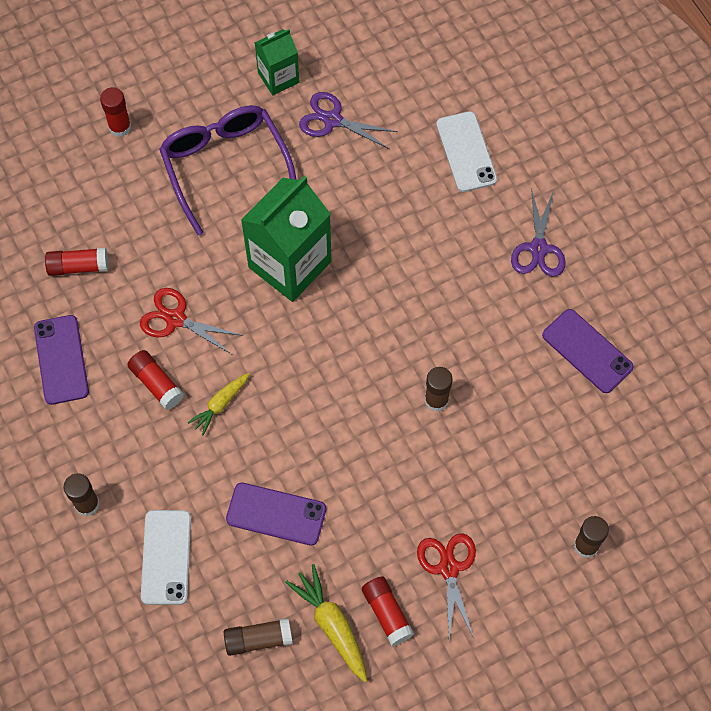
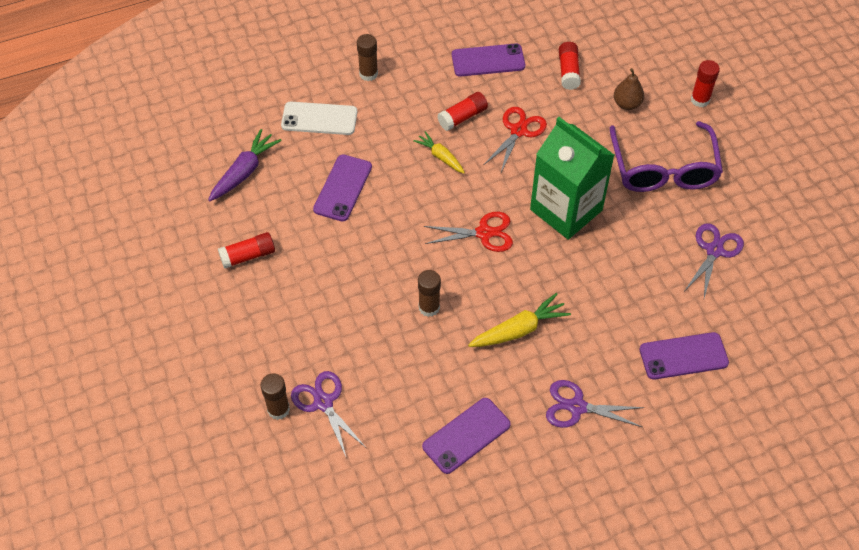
camera: 95 degrees right, 10 degrees down
(129, 203) = (627, 104): none -> brown pear
(225, 166) = (663, 169): purple glasses -> purple glasses turned 105 degrees clockwise
(258, 639) = (244, 171): brown glue stick -> purple carrot
(278, 77) = (758, 212): green carton -> none
(332, 625) = (246, 218): yellow carrot -> yellow carrot (519, 330)
(448, 568) = (277, 302): red scissors -> red scissors (484, 233)
(466, 152) = (683, 356): white phone -> purple phone
(571, 499) = (323, 403): none -> purple scissors

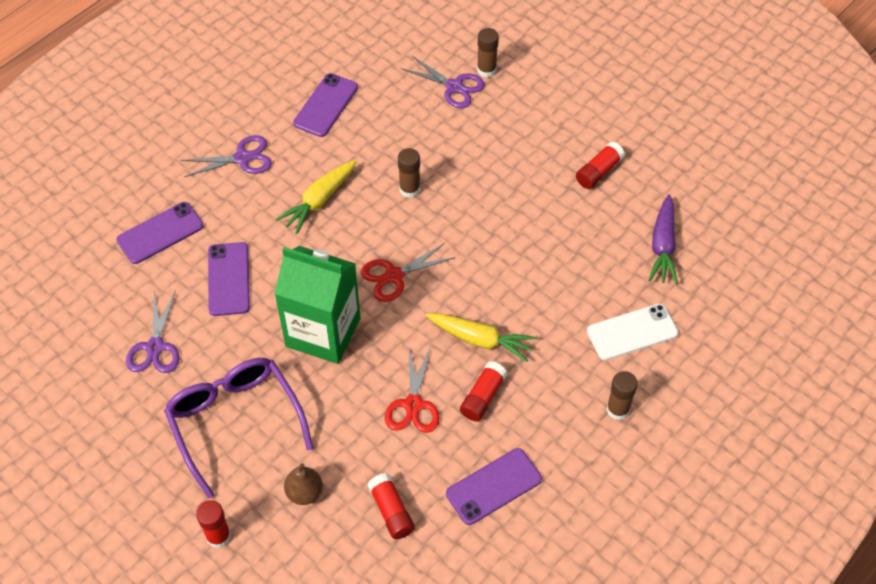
camera: 155 degrees right, 0 degrees up
(342, 188) = (557, 267): purple phone -> purple phone (229, 279)
(440, 156) = (480, 340): yellow carrot -> yellow carrot, size x1.52

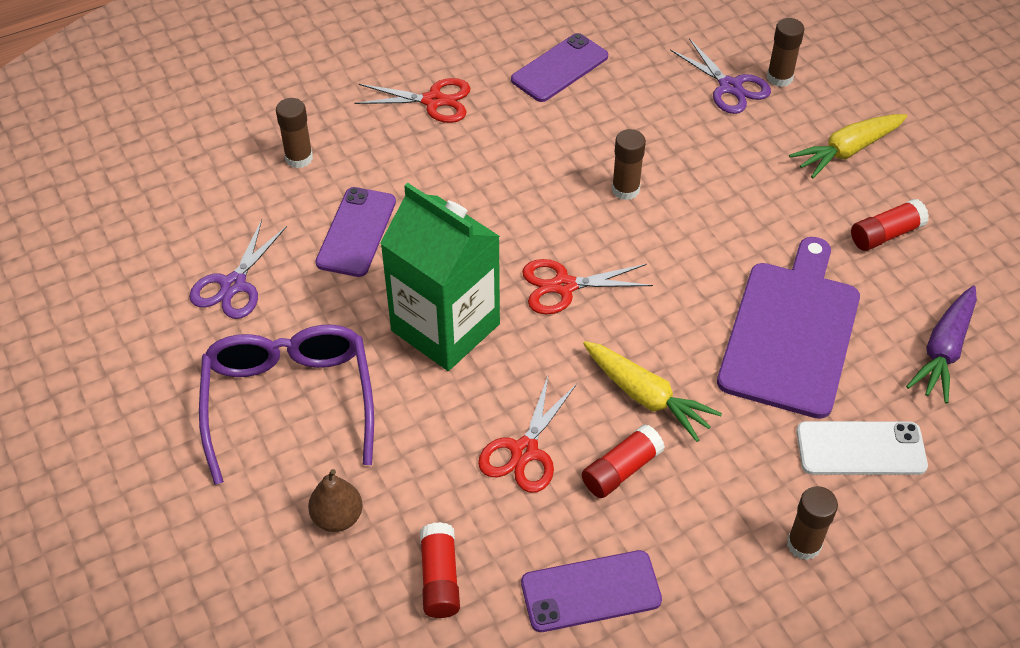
camera: 20 degrees right, 5 degrees down
(160, 233) = (299, 158): purple phone -> brown glue stick
(218, 536) = (206, 536): red glue stick -> none
(242, 158) = (433, 101): purple scissors -> red scissors
(319, 200) = (506, 173): yellow carrot -> yellow carrot (847, 151)
(560, 264) = (790, 333): none -> purple cutting board

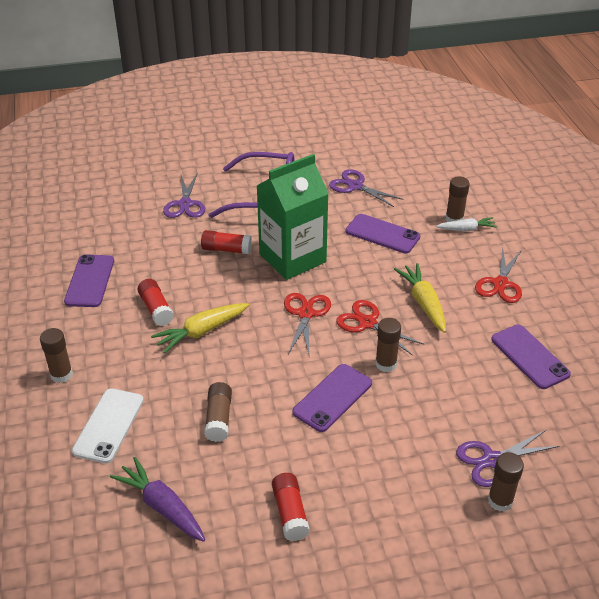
camera: 105 degrees right, 10 degrees down
(321, 143) = (466, 229): none -> white carrot
(337, 517) = (185, 204): brown pear -> purple scissors
(440, 578) = (130, 231): red glue stick -> red glue stick (226, 249)
(524, 451) = (189, 273): red scissors -> red scissors (367, 323)
(704, 230) = (332, 397): none -> purple phone
(790, 333) = (219, 418): purple cutting board -> brown glue stick
(847, 151) = (394, 520): yellow carrot -> yellow carrot (423, 303)

